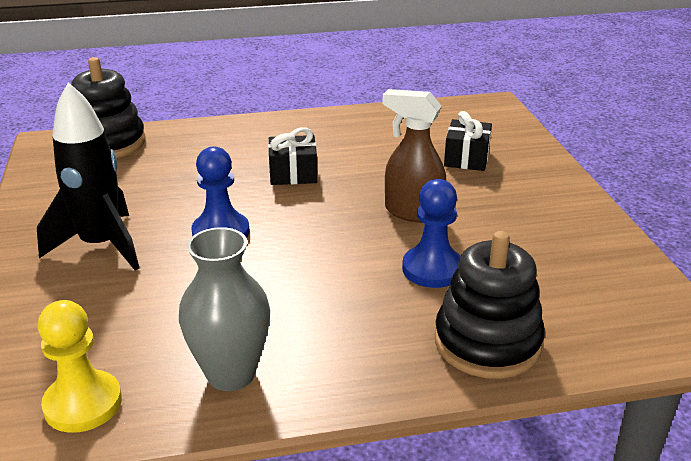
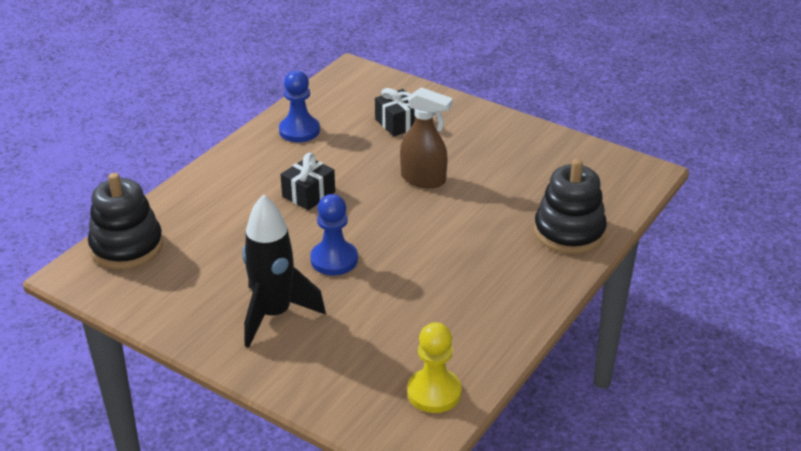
camera: 45 degrees left, 5 degrees up
(231, 374) = (479, 328): grey vase -> none
(412, 212) = (423, 179): brown spray bottle -> brown spray bottle turned 135 degrees counterclockwise
(432, 269) = (487, 208): blue pawn -> blue pawn (299, 131)

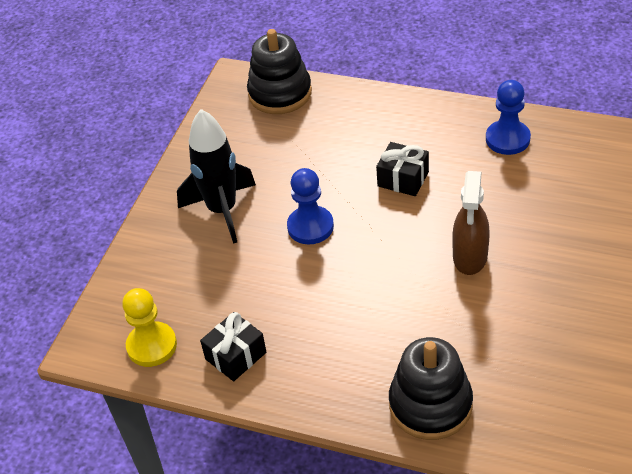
camera: 80 degrees right, 10 degrees up
(398, 123) = (565, 209): black gift -> black gift (235, 356)

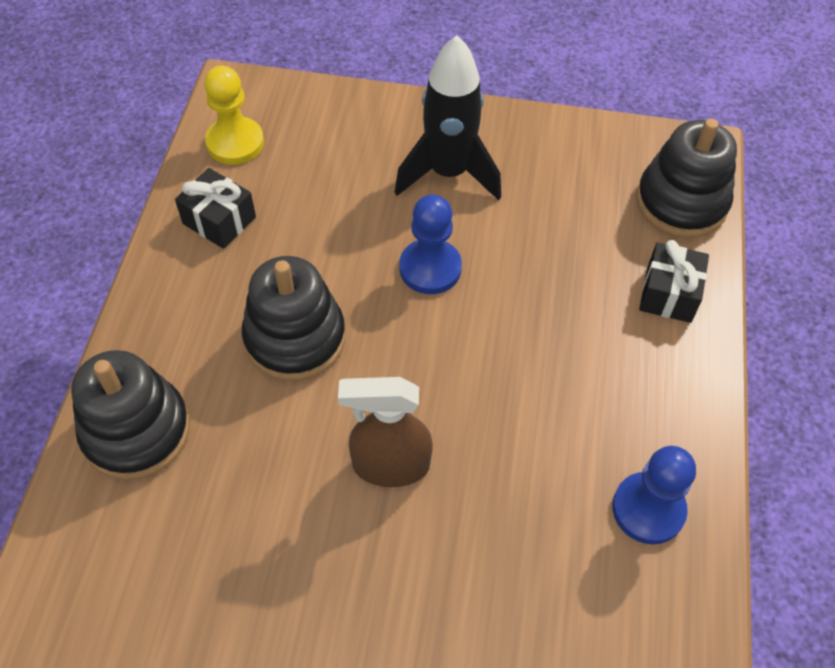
camera: 75 degrees right, 10 degrees up
(360, 307) = (295, 338): none -> black stacking toy
(403, 179) = (535, 368): black gift -> black gift (668, 294)

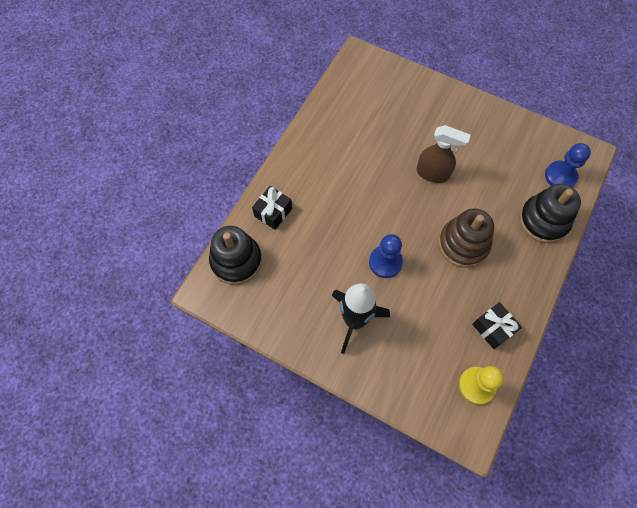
camera: 160 degrees left, 10 degrees up
(295, 338) = (463, 244): black stacking toy -> brown stacking toy
(648, 509) = (333, 127): blue pawn -> blue pawn (560, 176)

